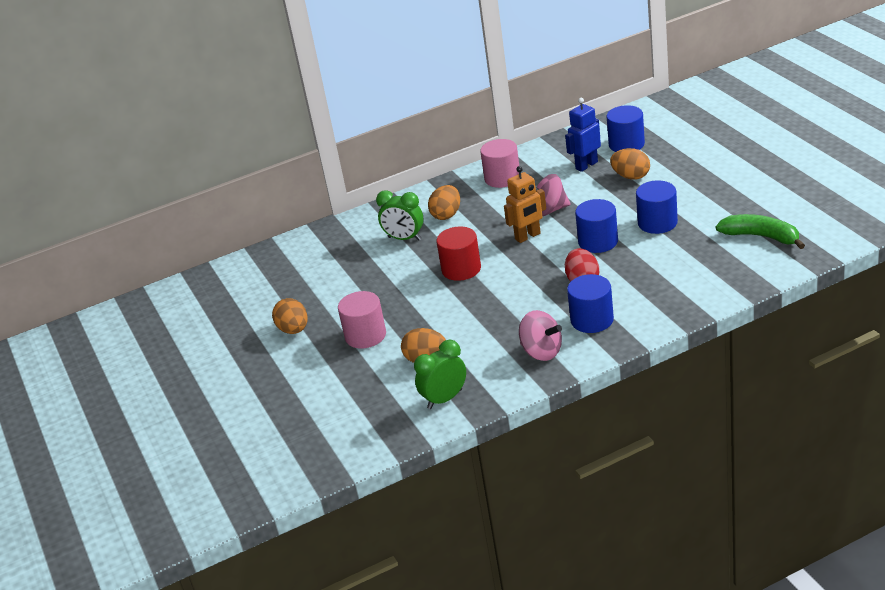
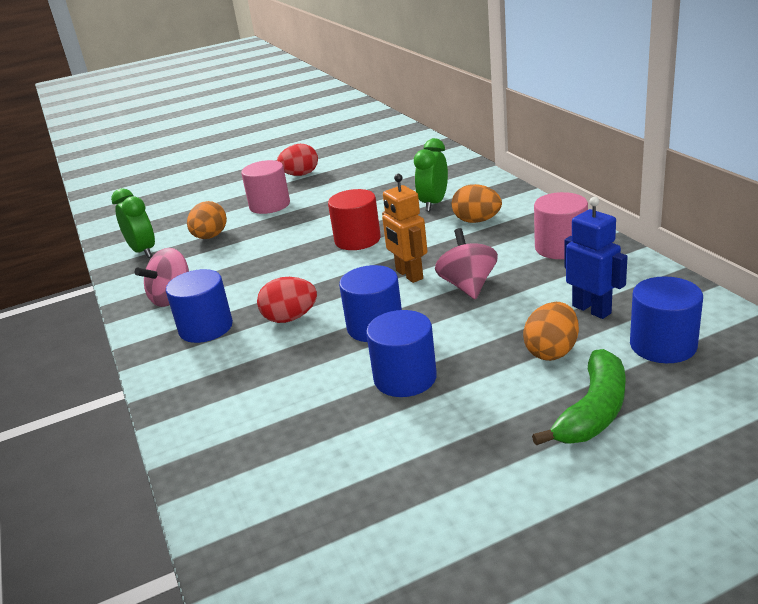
camera: 90 degrees right, 5 degrees down
(294, 330) = (300, 175): orange egg -> red egg
(761, 237) = (319, 493): green banana -> green banana (593, 411)

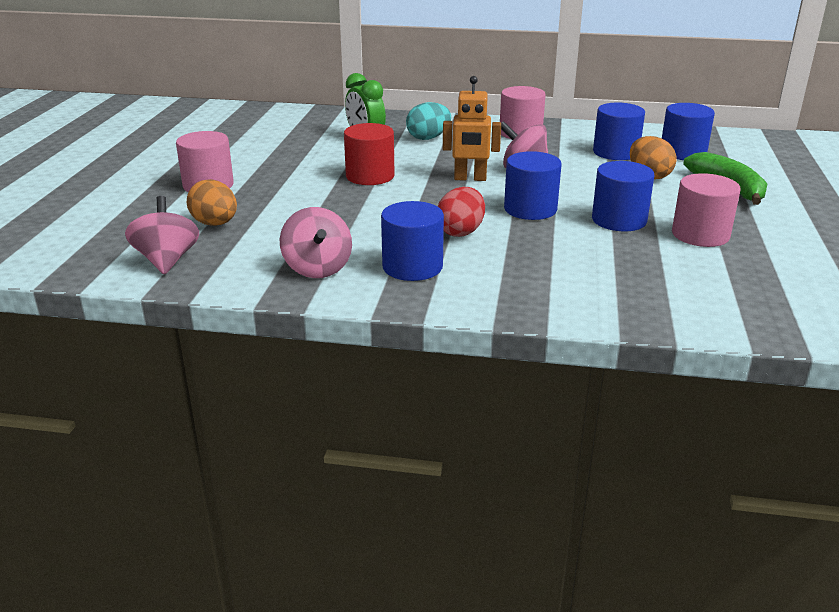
camera: 60 degrees left, 0 degrees up
(143, 251) = (167, 260): green clock -> pink spinning top
(300, 175) = (171, 158): red egg -> none
(424, 437) = (700, 235): none -> pink cylinder
(477, 221) = (428, 138): orange egg -> turquoise egg
(592, 309) = (615, 152): blue robot -> blue cylinder

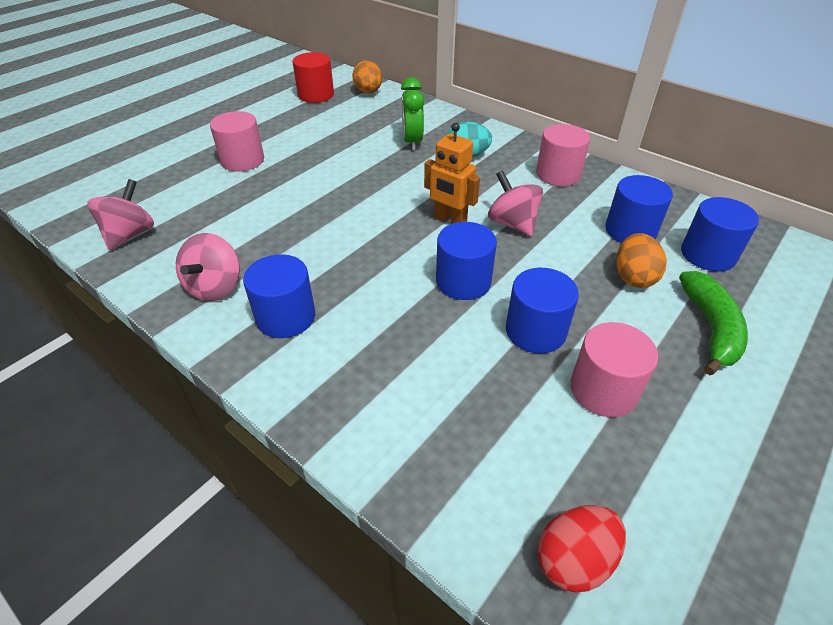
camera: 30 degrees right, 15 degrees up
(215, 224) = (202, 205): orange egg -> orange egg (368, 92)
(370, 176) = (369, 189): red cylinder -> red cylinder (316, 95)
(461, 232) = (371, 288): red egg -> red egg (574, 559)

